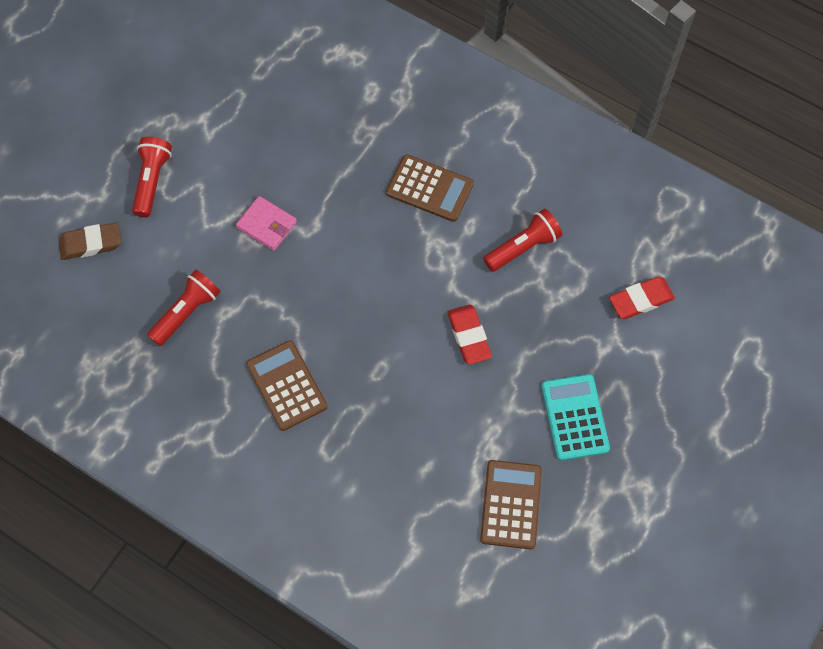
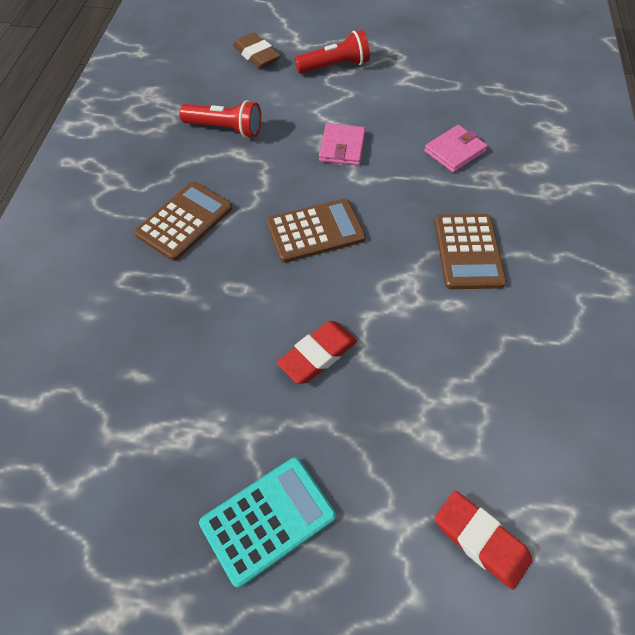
camera: 65 degrees right, 10 degrees down
(321, 140) = (454, 151): none -> pink wallet
(511, 504) = (119, 487): brown calculator -> brown calculator (315, 231)
(523, 247) = (461, 366): red flashlight -> none

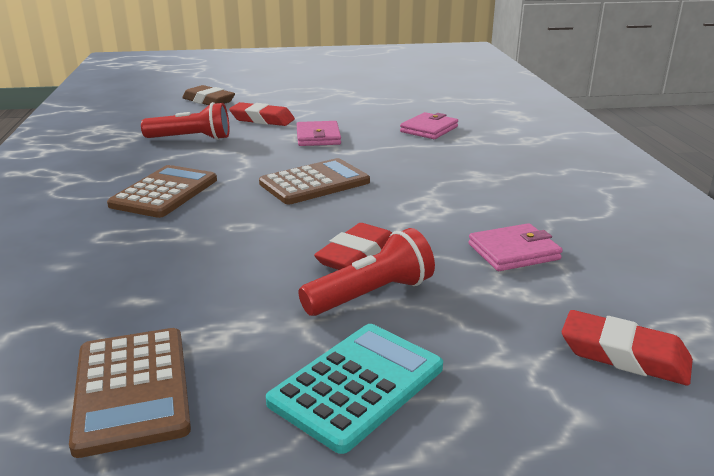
camera: 15 degrees left, 30 degrees down
(298, 102) = (262, 119): none -> red eraser
(335, 66) = (289, 100): red flashlight -> red flashlight (371, 295)
(452, 380) = (513, 252): none -> pink wallet
(468, 251) = (477, 177): brown calculator -> brown calculator (132, 389)

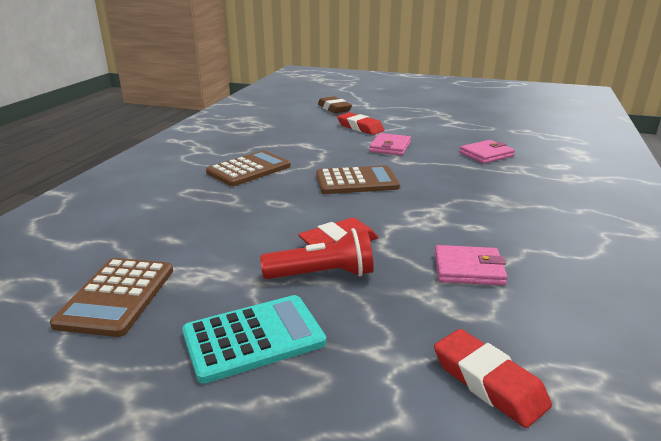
camera: 25 degrees right, 0 degrees up
(191, 139) = (298, 134): red flashlight -> none

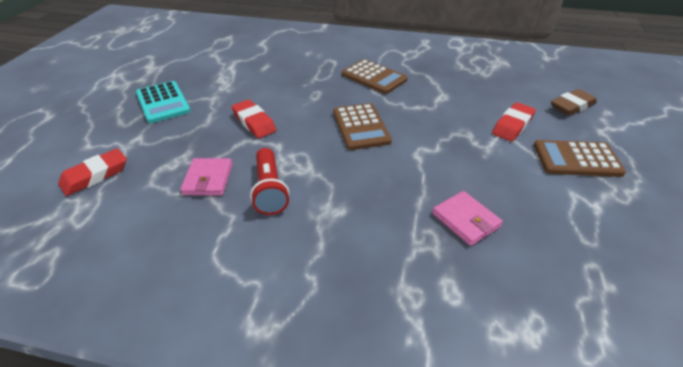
camera: 85 degrees right, 15 degrees up
(117, 296) = (209, 64): brown calculator -> brown calculator (576, 159)
(322, 274) = (215, 118): red flashlight -> red flashlight (270, 190)
(390, 147) = (458, 146): pink wallet -> none

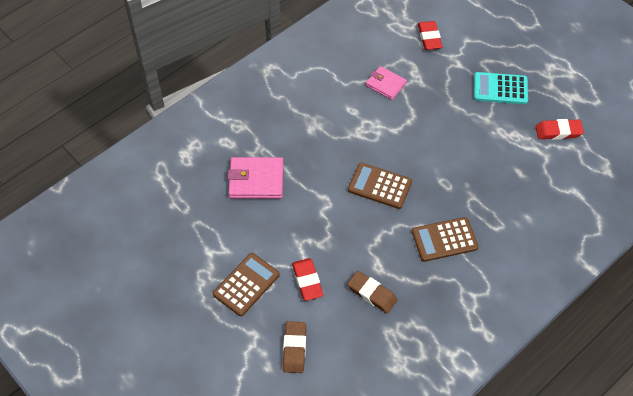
camera: 125 degrees right, 15 degrees up
(254, 122) = (432, 129): red eraser -> red eraser (558, 132)
(270, 190) = (353, 107): red flashlight -> none
(466, 220) = (256, 180): pink wallet -> pink wallet, size x1.54
(469, 90) = (372, 294): none -> brown eraser

